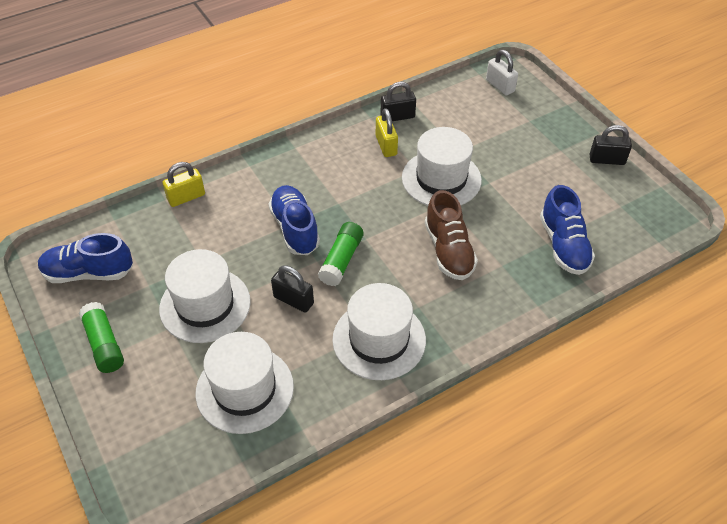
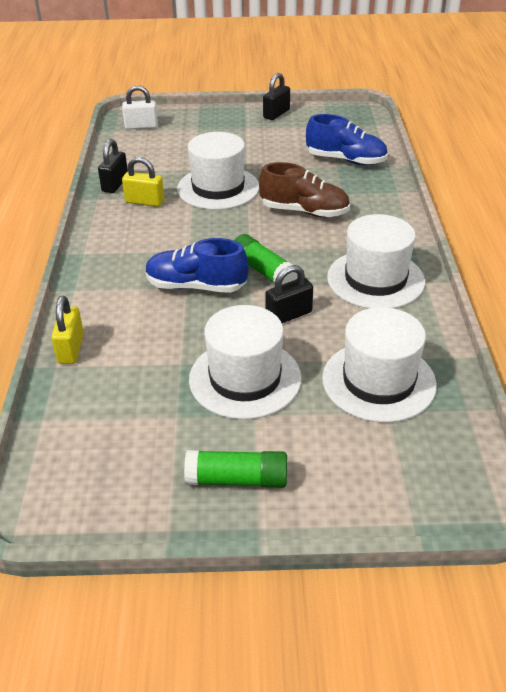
camera: 60 degrees left, 10 degrees down
(88, 273) = (109, 466): blue shoe -> none

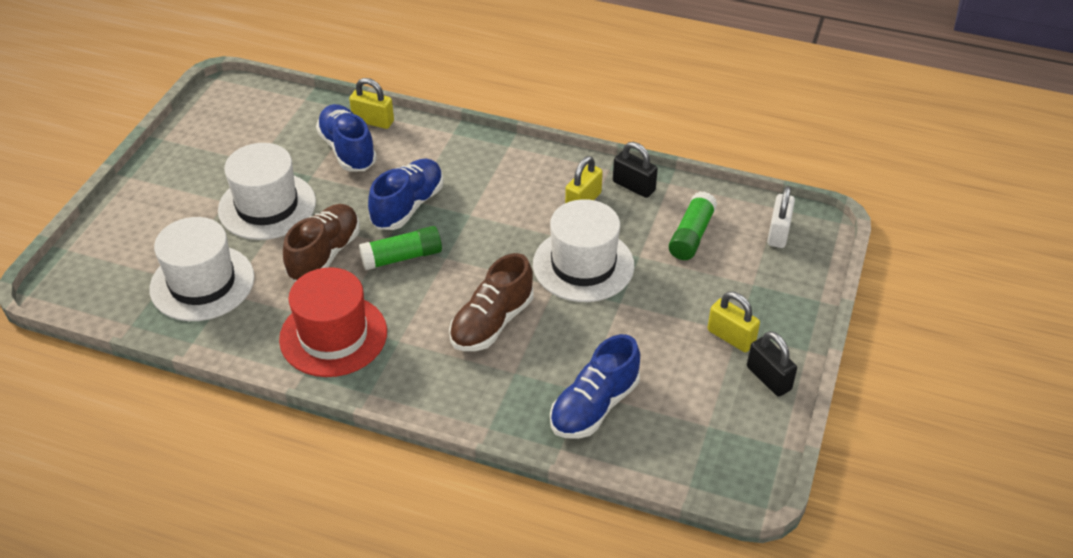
camera: 110 degrees right, 5 degrees up
(128, 351) = (348, 150): none -> blue shoe
(237, 479) = (175, 177): green glue stick -> green glue stick (691, 235)
(251, 128) = (731, 337): none -> yellow padlock
(288, 315) = (324, 255): black padlock -> brown shoe
(375, 279) = (333, 335): white hat -> red hat

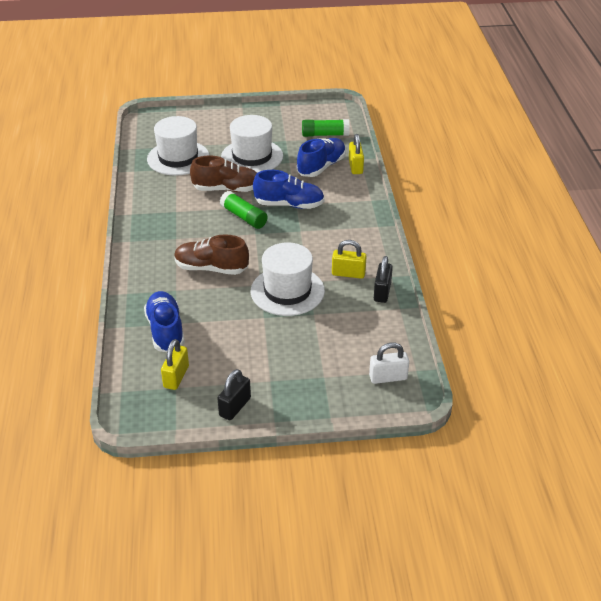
camera: 65 degrees right, 5 degrees down
(333, 335) = (166, 214): red hat -> none
(594, 406) = (165, 331): blue shoe -> blue shoe turned 60 degrees clockwise
(691, 235) = (352, 333): green glue stick -> green glue stick (325, 134)
(731, 337) = (263, 378): yellow padlock -> yellow padlock (176, 377)

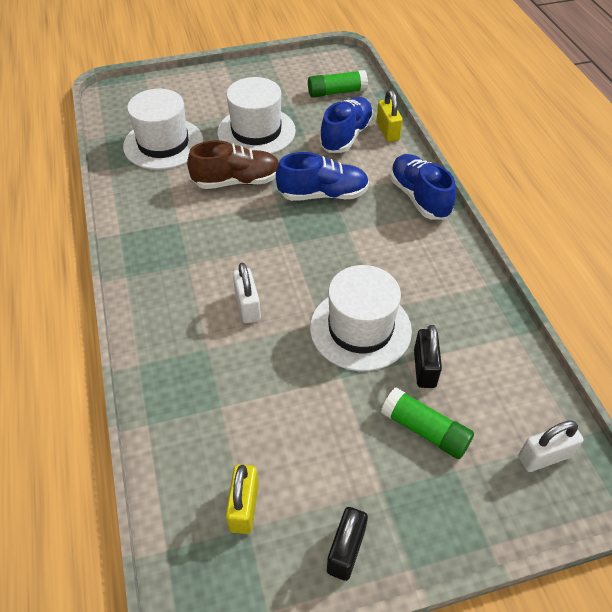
camera: 10 degrees left, 10 degrees up
(165, 331) = (209, 423): blue shoe -> blue shoe (419, 197)
(211, 268) = (248, 306): brown shoe -> white padlock
(243, 217) = (269, 220): green glue stick -> green glue stick (425, 430)
(348, 273) = (431, 289): yellow padlock -> none
(382, 292) = (484, 312): black padlock -> black padlock (424, 368)

